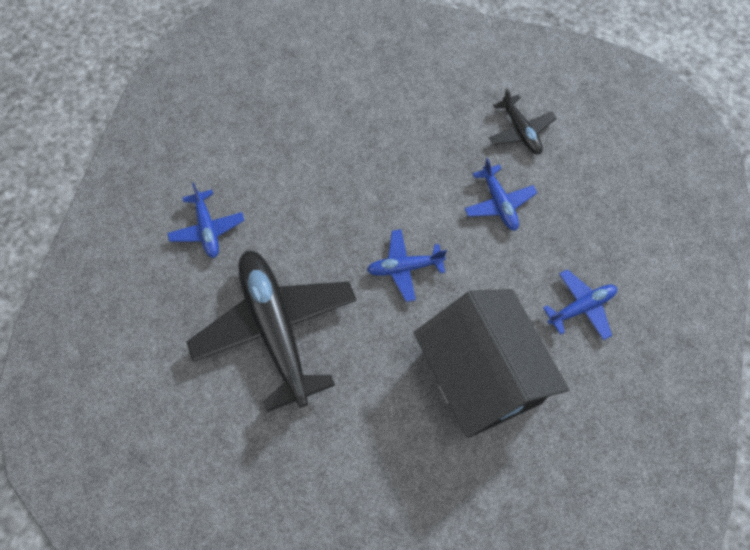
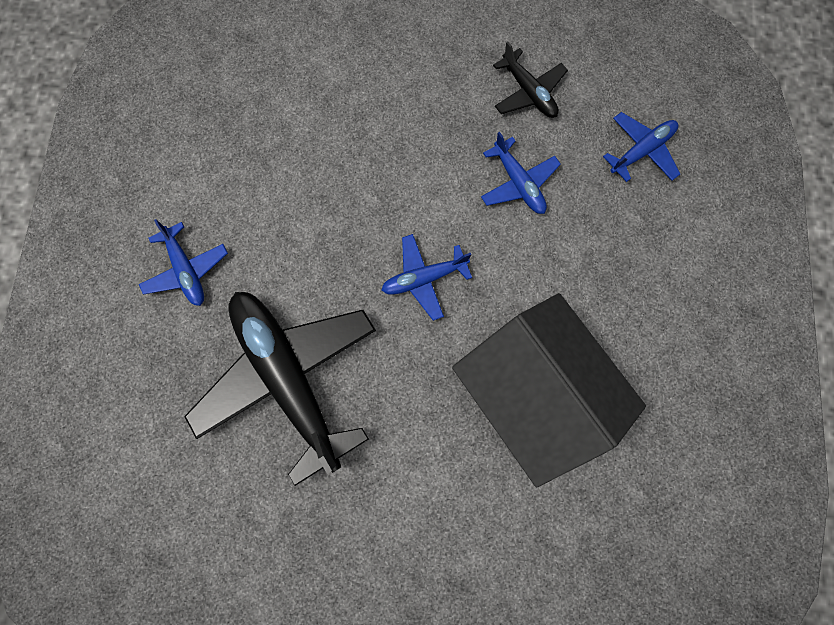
camera: 10 degrees left, 10 degrees up
(581, 307) = (630, 292): blue plane -> blue plane (641, 151)

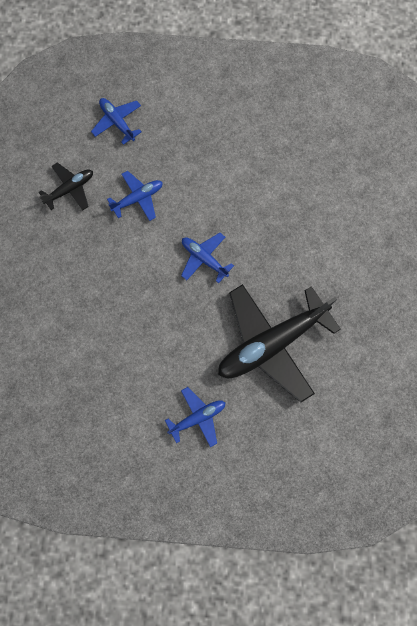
camera: 90 degrees left, 0 degrees up
(424, 278) = (204, 259): blue plane -> blue plane turned 150 degrees clockwise
(533, 392) = (277, 195): black house -> none

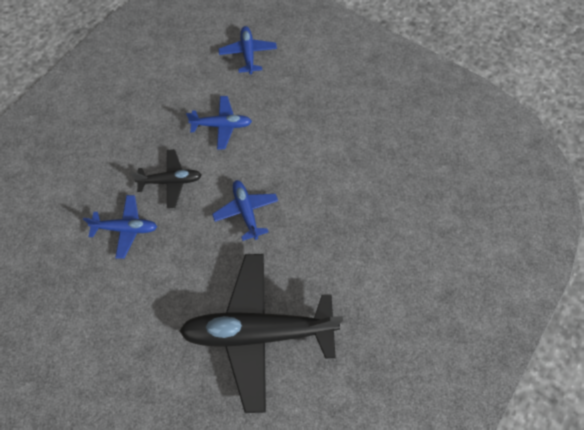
camera: 30 degrees right, 10 degrees down
(70, 189) = (168, 88): black plane -> black plane (171, 181)
(197, 417) = (135, 364): blue plane -> blue plane (126, 228)

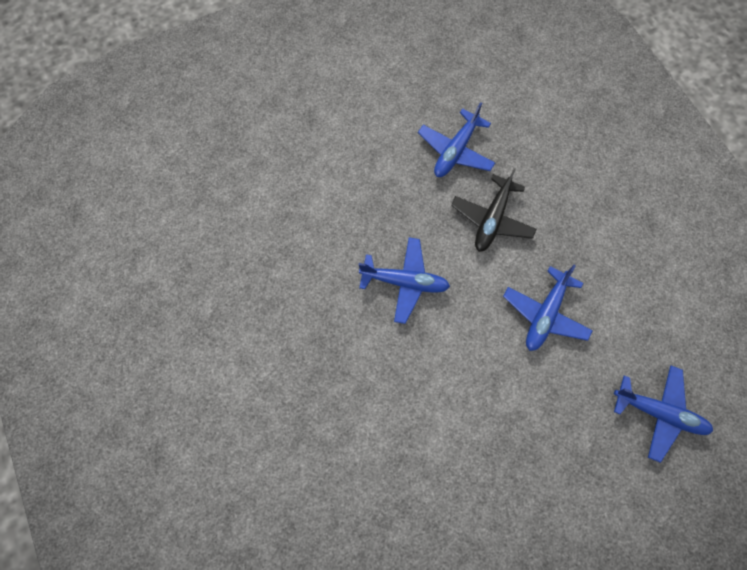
camera: 120 degrees right, 5 degrees up
(258, 331) = (259, 225): black plane -> none

